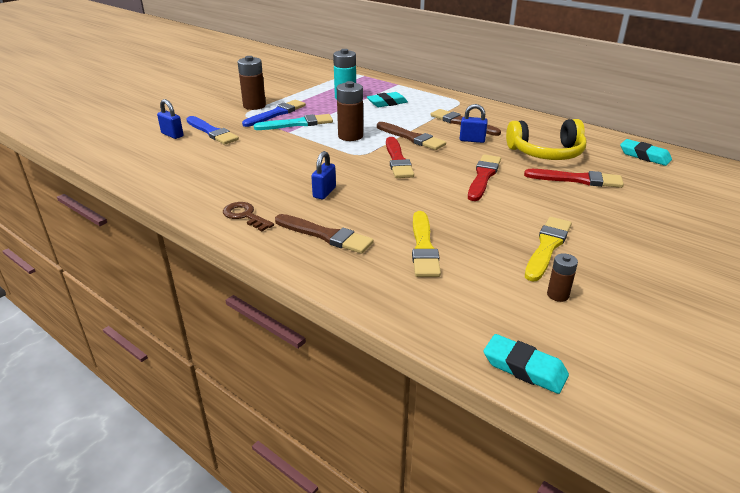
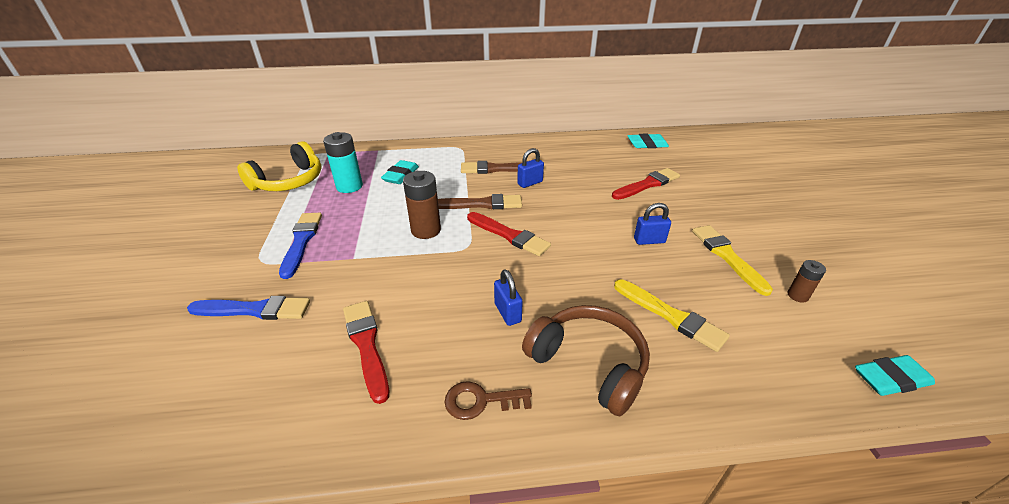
camera: 45 degrees left, 5 degrees up
(172, 135) = (198, 346): blue padlock -> blue padlock (649, 240)
(254, 106) = (256, 244): brown battery -> none
(297, 124) = (347, 243): turquoise brush -> none
(325, 235) = (589, 363): brown brush -> brown headphones
(483, 176) = (593, 215): red brush -> red brush (366, 345)
(546, 153) = (594, 170): yellow headphones -> yellow headphones (289, 181)

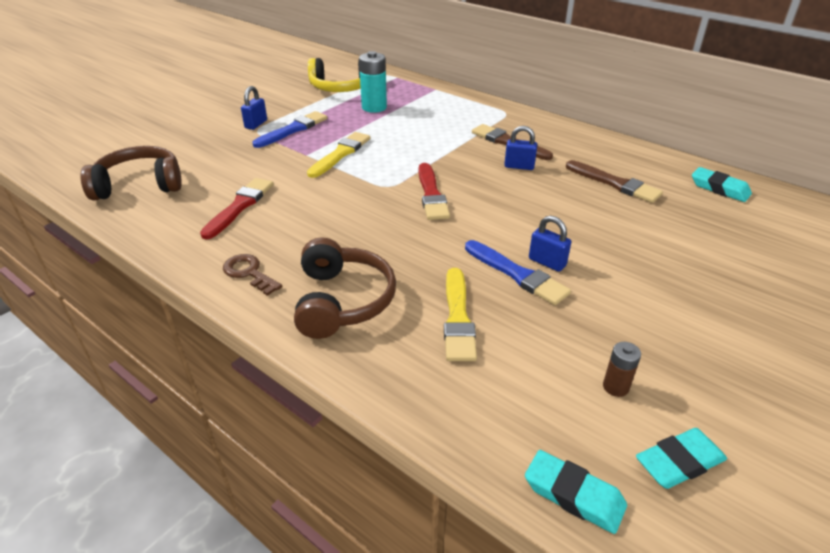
camera: 45 degrees right, 0 degrees up
(201, 400) = (139, 185): none -> brown headphones
(255, 310) = (217, 155): blue brush -> blue brush (517, 274)
(401, 175) = (422, 115): turquoise eraser -> turquoise eraser (679, 462)
(426, 230) = (377, 161): brown battery -> none
(482, 204) = (449, 163): brown brush -> brown brush (615, 183)
(507, 312) = (344, 240): blue padlock -> blue padlock (256, 124)
(647, 184) = (641, 222): red brush -> none
(727, 256) = (604, 317): yellow brush -> yellow brush (340, 154)

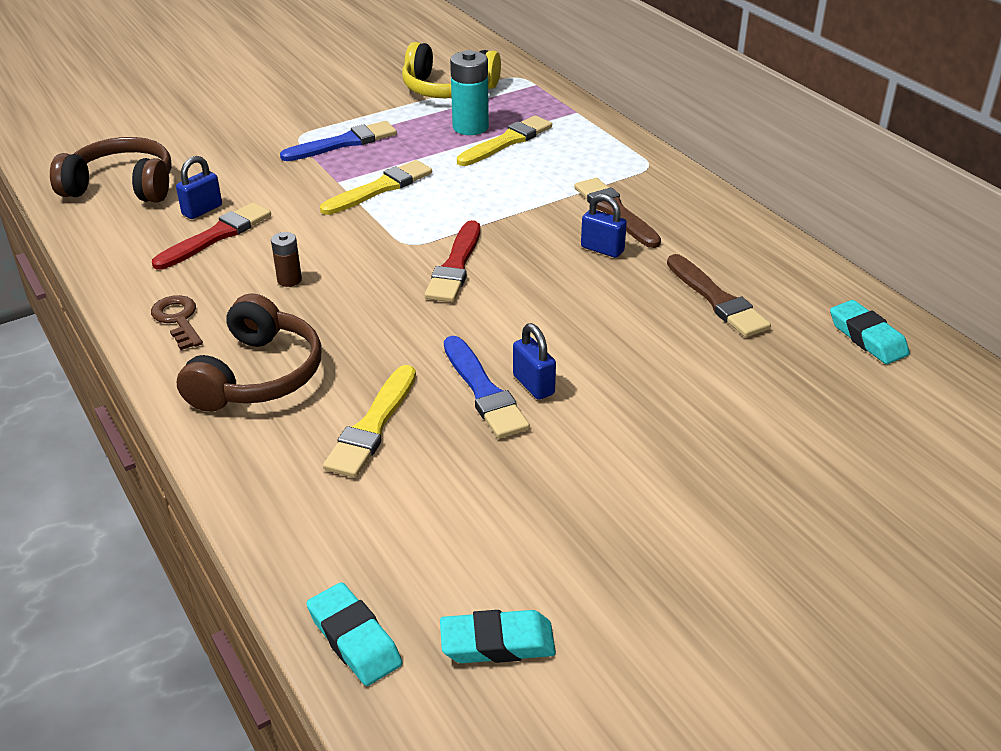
camera: 20 degrees right, 0 degrees up
(256, 124) = (303, 127): blue padlock -> blue padlock (202, 210)
(405, 112) = (507, 141): none -> yellow brush
(615, 387) = (494, 547): brown battery -> brown battery (289, 280)

